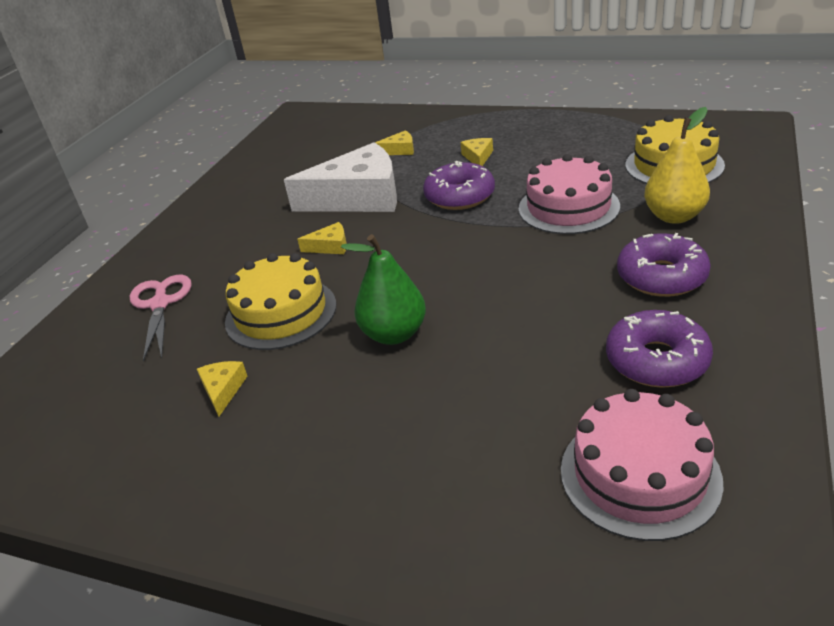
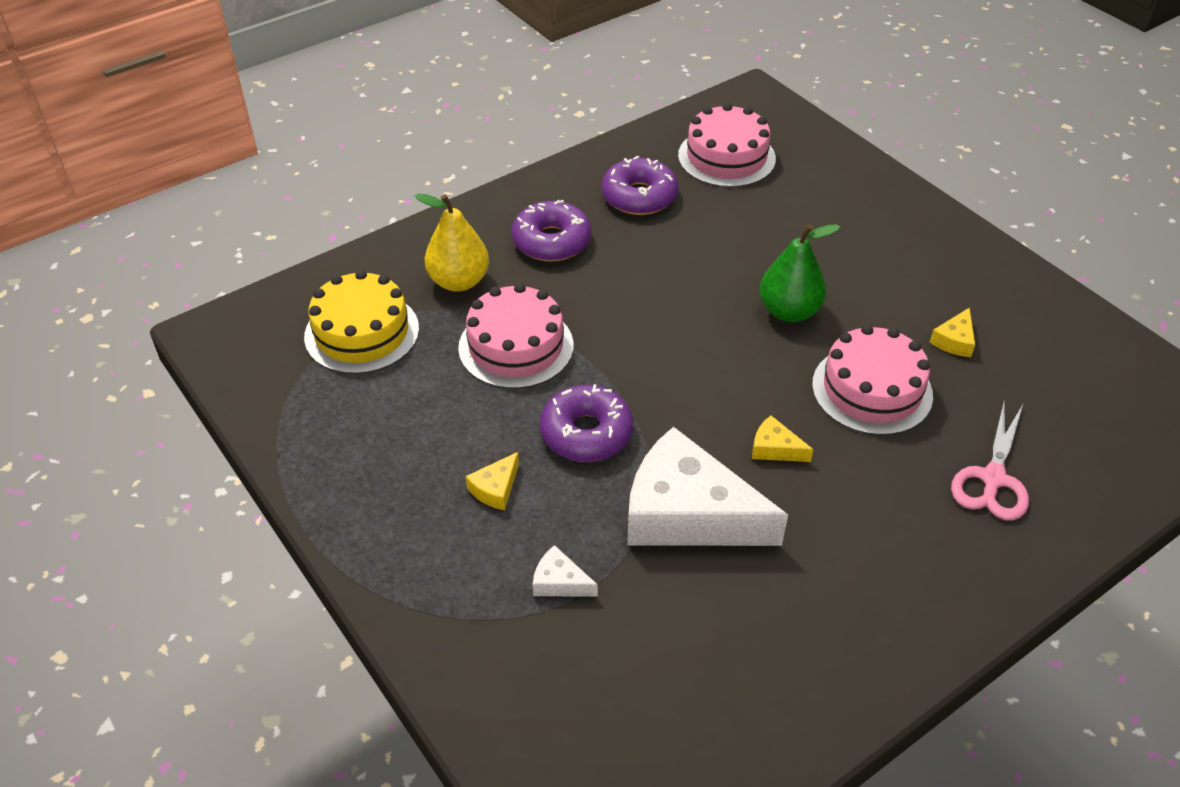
camera: 150 degrees left, 10 degrees up
(281, 313) = (872, 390): yellow cake -> pink cake
(399, 150) = (560, 582): yellow cheese -> white cheese

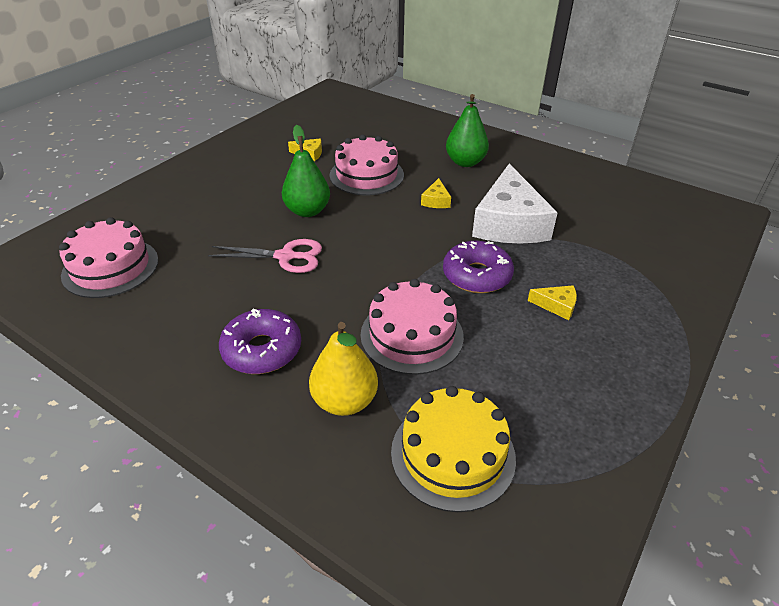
camera: 110 degrees left, 5 degrees down
(560, 582) = (599, 259): white cheese -> none
(639, 196) = (179, 308): purple donut -> none
(887, 526) = (465, 162): none -> green pear
(993, 479) = (411, 138): pink scissors -> pink scissors (286, 257)

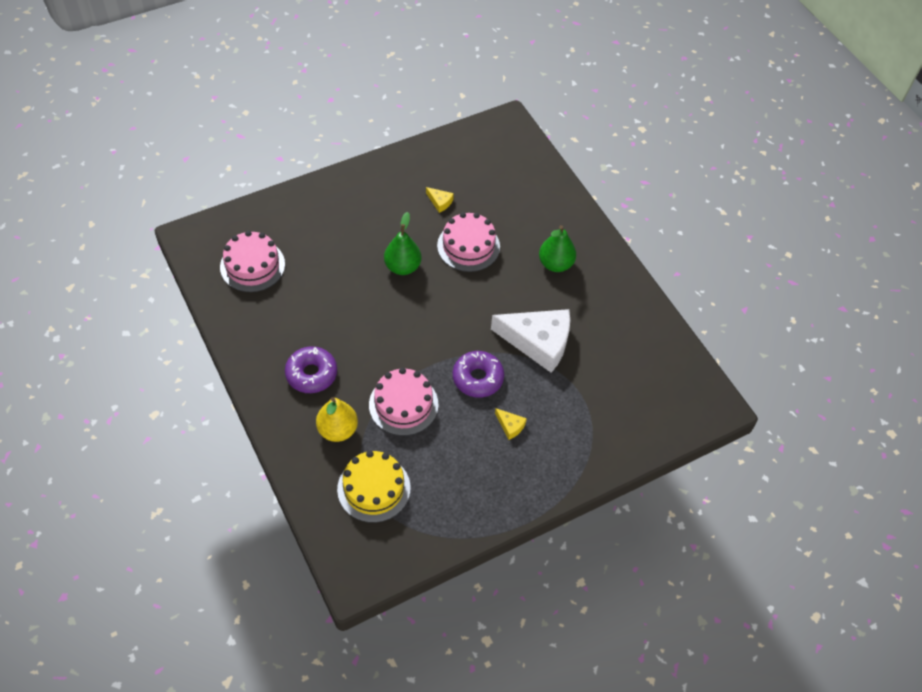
camera: 25 degrees right, 15 degrees up
(286, 257) = (364, 305): pink scissors -> none
(436, 200) = (501, 296): yellow cheese -> none
(509, 222) = (538, 342): white cheese -> white cheese turned 105 degrees counterclockwise

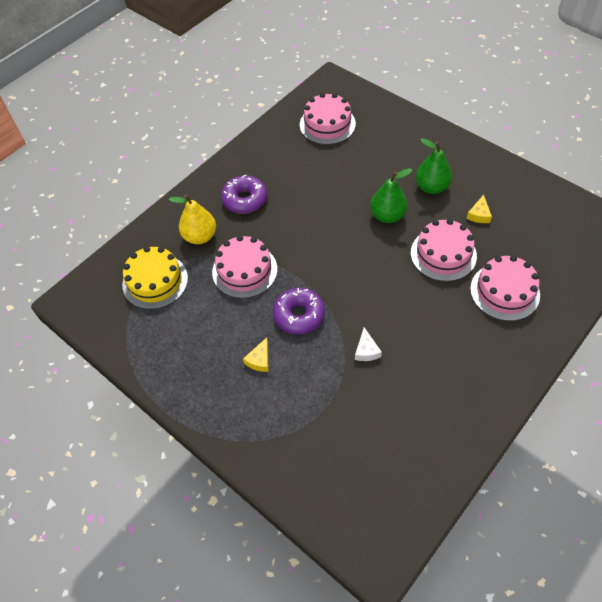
camera: 75 degrees right, 0 degrees up
(528, 223) = (504, 291): none -> pink cake
(538, 342) = (366, 350): white cheese -> white cheese, size x0.40
(555, 264) = (471, 333): green pear -> green pear (431, 187)

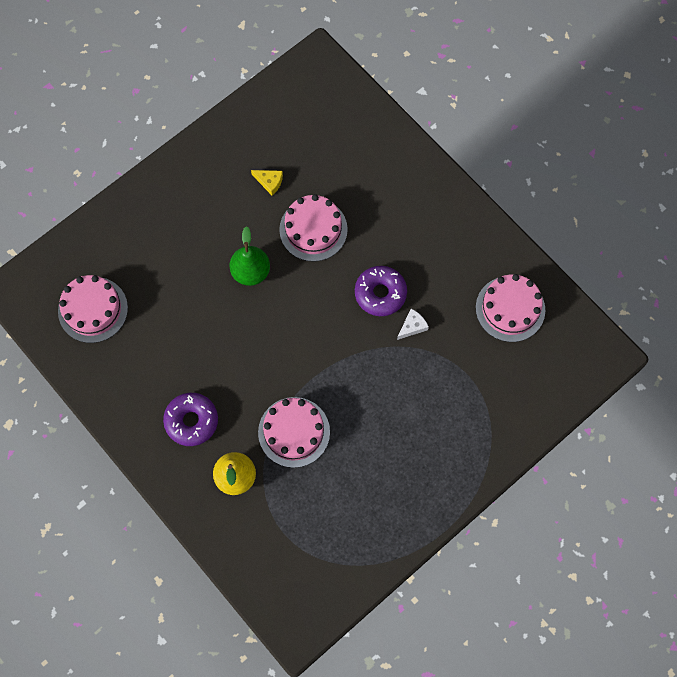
camera: 85 degrees left, 15 degrees up
(155, 281) = (289, 531): yellow cake -> none
(259, 360) = (406, 429): yellow cheese -> none
(299, 315) = (361, 383): purple donut -> purple donut (380, 293)
(366, 350) = (412, 326): white cheese -> white cheese turned 45 degrees counterclockwise
(431, 187) = (221, 218): green pear -> none
(504, 291) = (369, 186): pink cake -> pink cake (510, 309)

